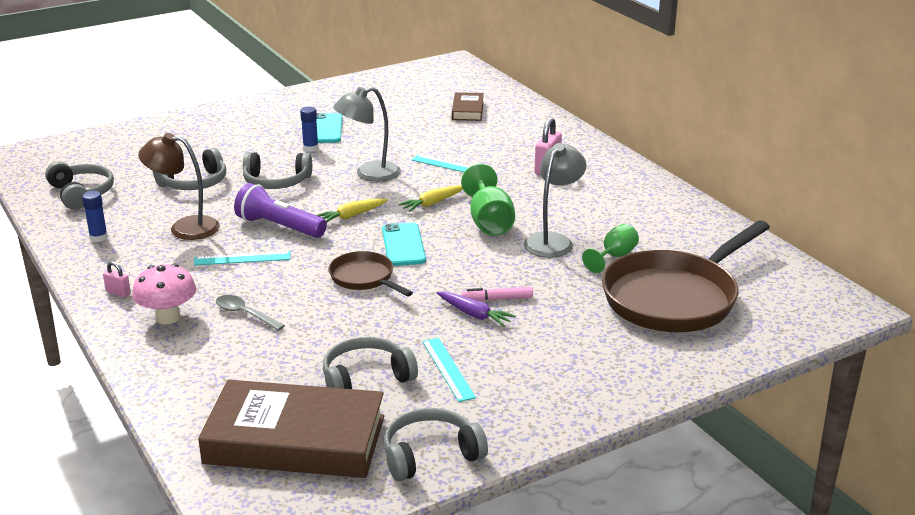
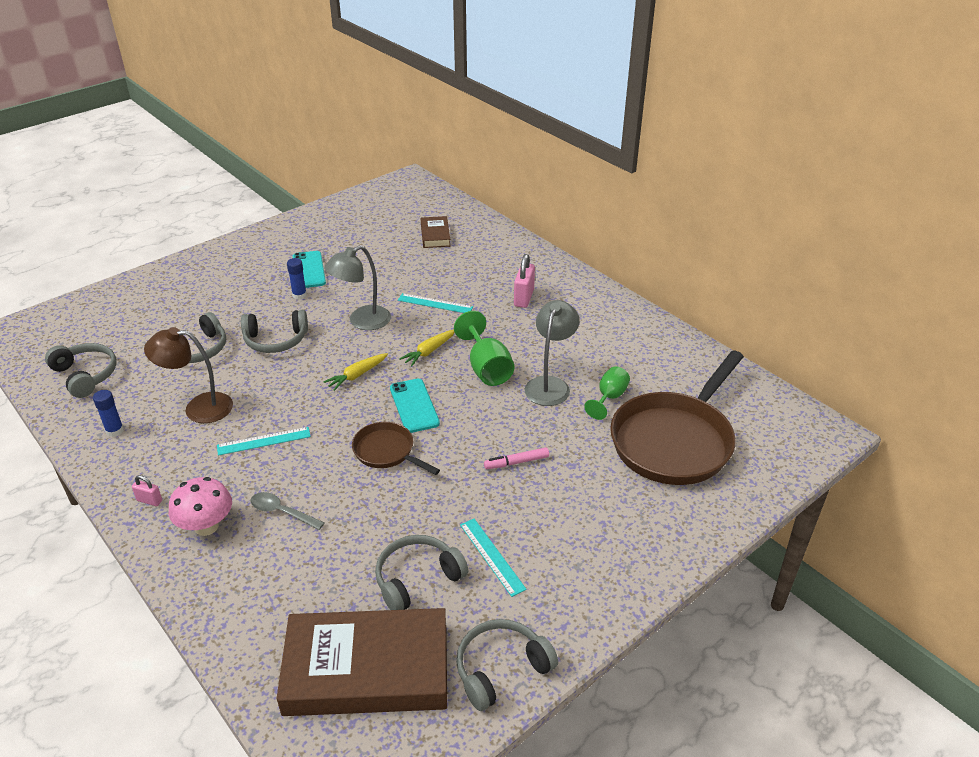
camera: 10 degrees left, 10 degrees up
(279, 227) = (291, 396): purple flashlight -> none
(474, 315) = (500, 485): purple carrot -> none

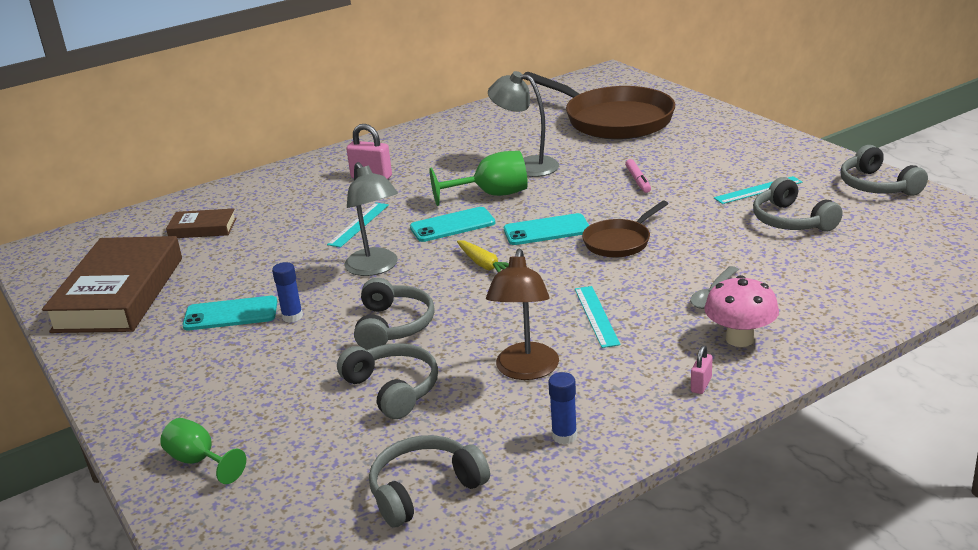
camera: 80 degrees left, 10 degrees down
(367, 669) = (898, 238): brown book -> brown book (119, 294)
(429, 351) = (452, 225): yellow carrot -> turquoise phone
(609, 398) = (551, 142): green goblet -> green goblet (200, 461)

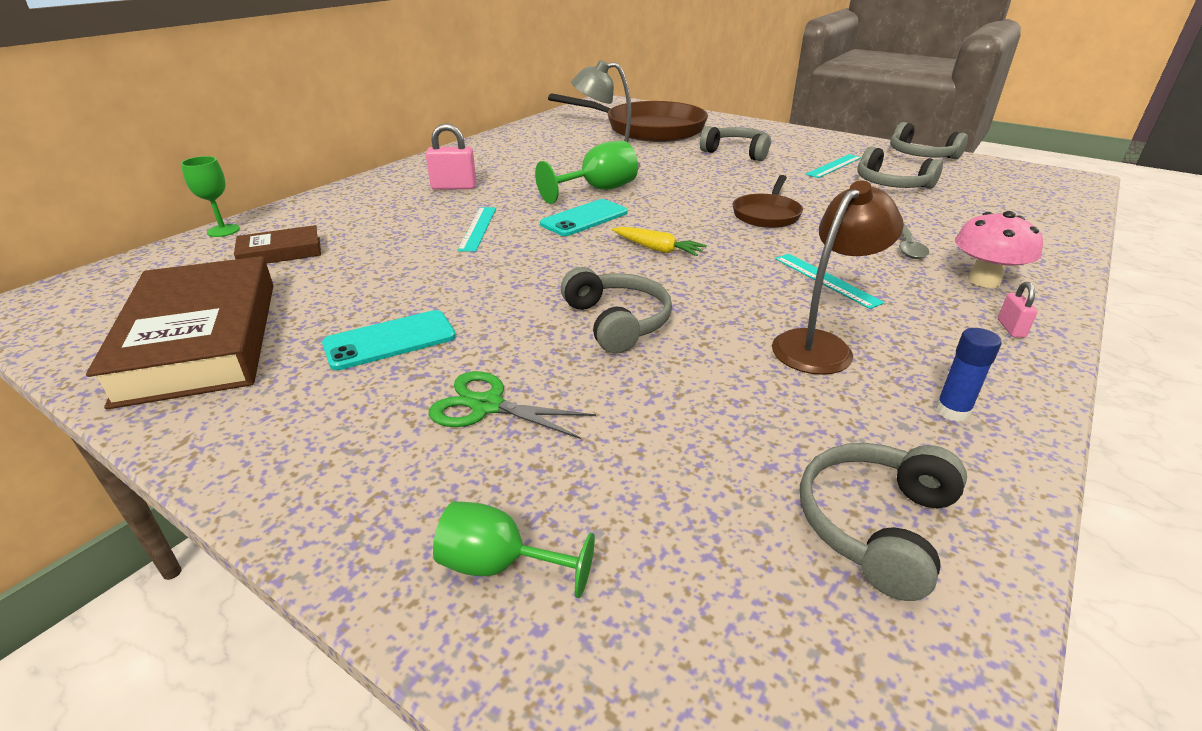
camera: 25 degrees left, 5 degrees up
(174, 202) = (223, 230): none -> green goblet
(258, 371) = (487, 405): none -> green scissors
(292, 316) = (478, 331): blue glue stick -> none
(376, 268) = (537, 266): grey lamp -> none
(393, 389) = (691, 394): grey headphones -> grey headphones (737, 152)
(525, 370) = (821, 345): brown lamp -> brown lamp turned 120 degrees counterclockwise
(546, 230) = (686, 213): turquoise phone -> none
(638, 180) = (723, 168): pink marker -> none

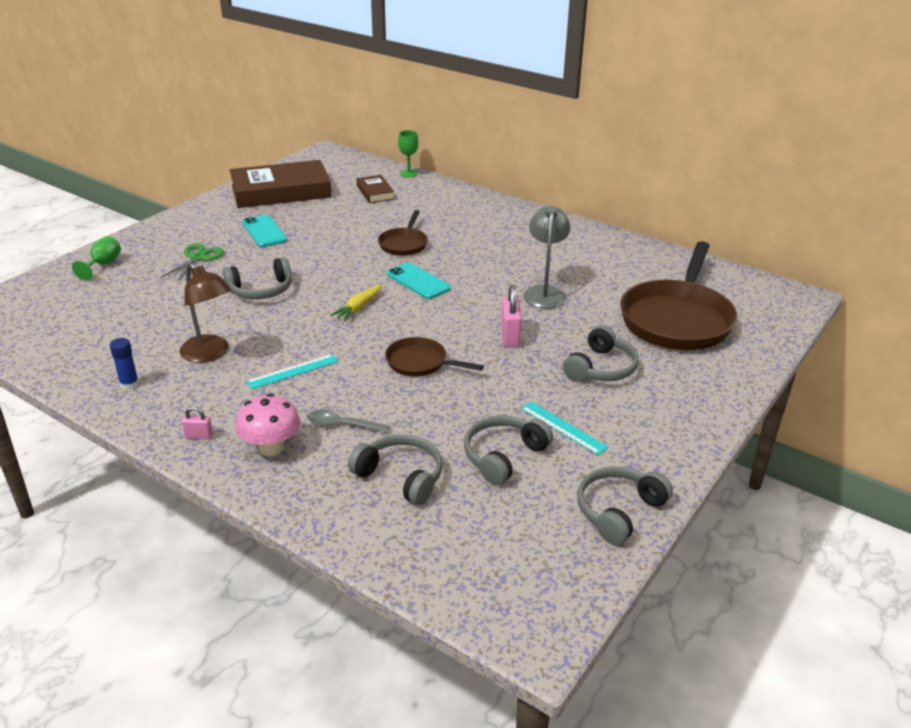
camera: 90 degrees right, 0 degrees up
(454, 187) = (485, 231): pink padlock -> pink padlock (510, 337)
(478, 228) = (404, 244): turquoise ruler -> brown pan
(597, 190) = (479, 287): green goblet -> none
(875, 525) = (72, 343): grey headphones -> grey headphones (401, 476)

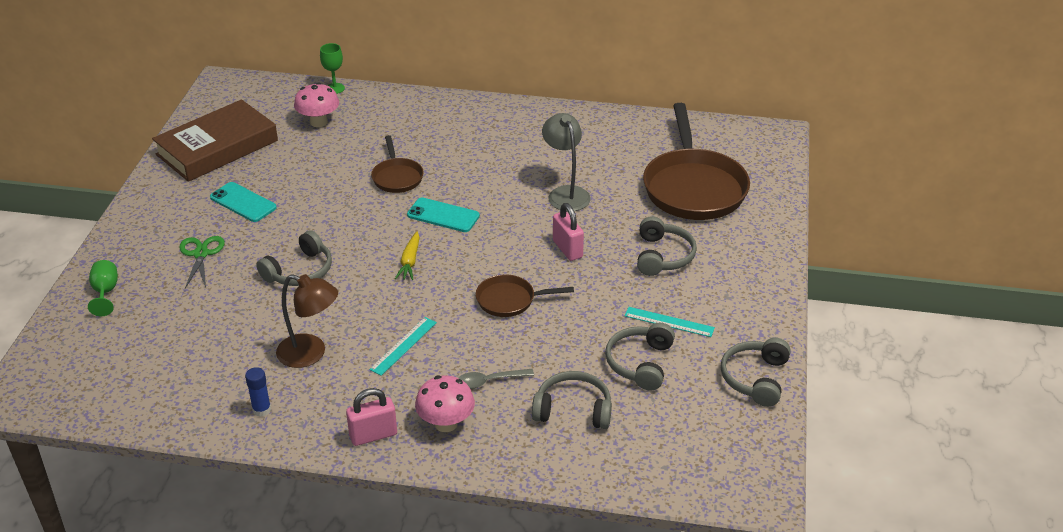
camera: 25 degrees left, 5 degrees up
(199, 436) = (373, 435): pink padlock -> pink padlock, size x1.81
(375, 192) = (319, 122): brown book -> pink mushroom

